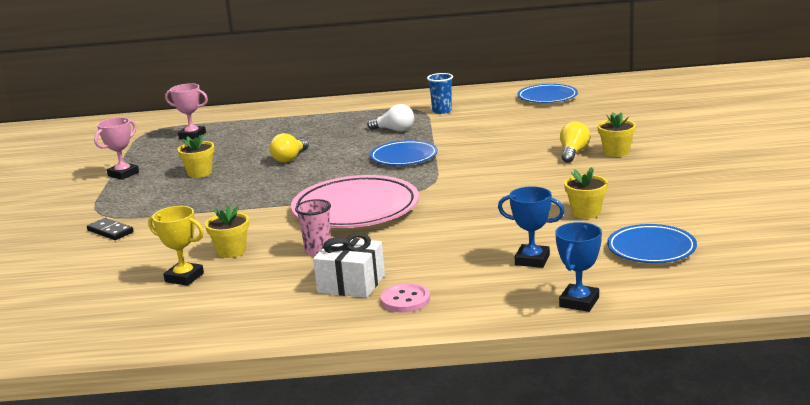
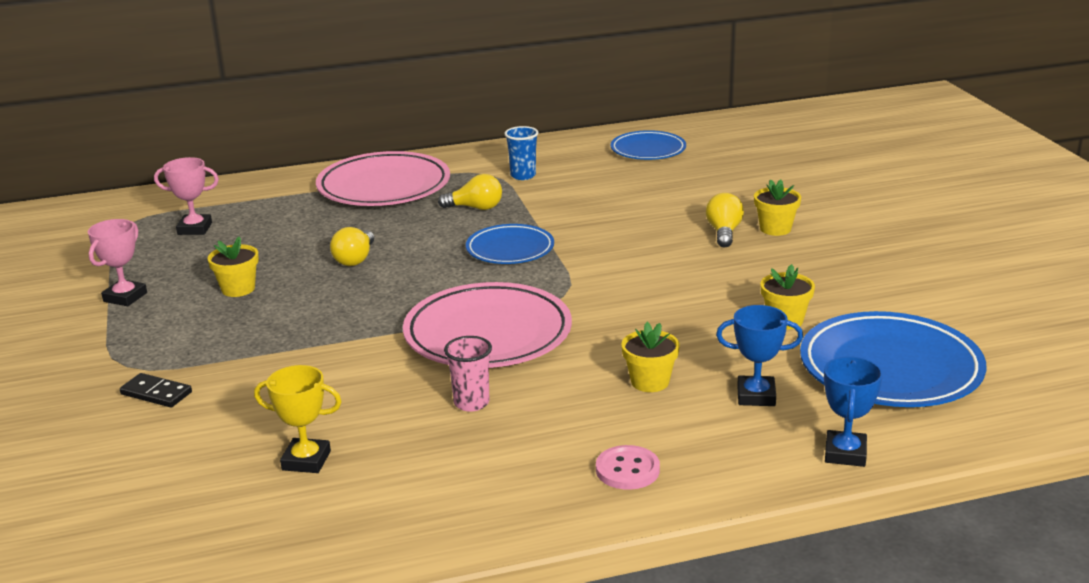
camera: 15 degrees left, 5 degrees up
(231, 251) = (351, 413): yellow flower pot -> yellow flower pot (650, 382)
(337, 115) = (384, 187): none -> pink plate
(351, 284) = (543, 451): white gift -> none
(394, 130) = (475, 208): white light bulb -> yellow light bulb
(651, 249) = (890, 368): blue plate -> blue plate, size x1.68

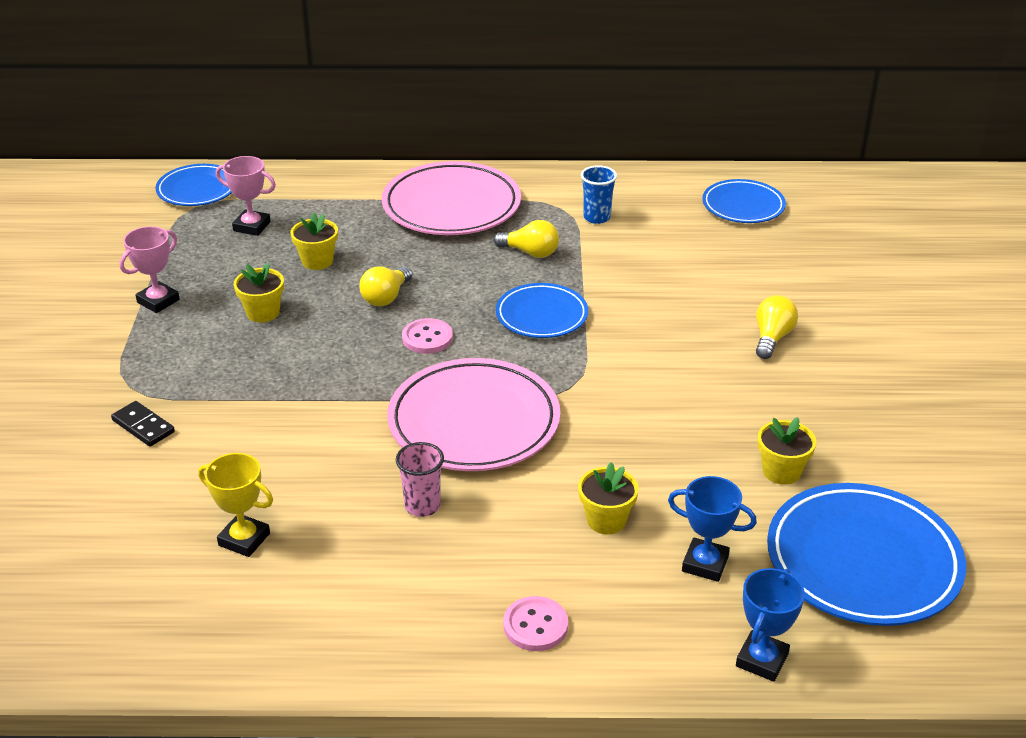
camera: 15 degrees right, 10 degrees up
(125, 210) = (197, 190): none -> blue plate
(411, 282) = (427, 338): none -> pink button
(775, 229) = (830, 344): yellow flower pot -> yellow flower pot (317, 261)

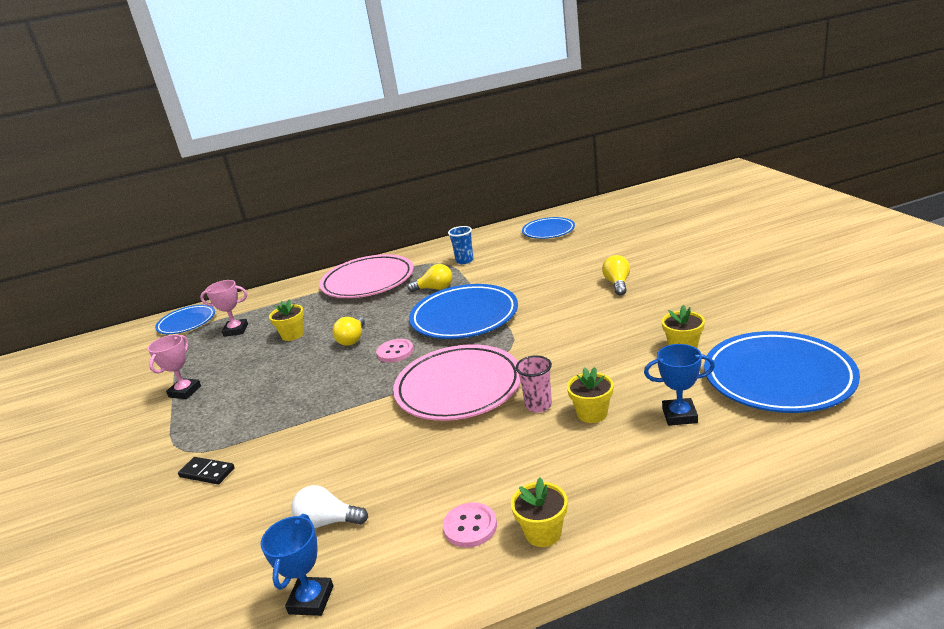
camera: 15 degrees left, 10 degrees down
(244, 539) = (328, 522): yellow trophy -> white light bulb
(263, 312) = (268, 374): yellow flower pot -> yellow flower pot (543, 533)
(422, 506) = (455, 450): pink cup -> pink cup (538, 405)
(535, 625) = (593, 498): pink button -> pink button (470, 526)
(541, 315) = (464, 317): blue plate -> blue plate, size x1.68
(762, 660) = (768, 460): blue trophy -> blue trophy (311, 600)

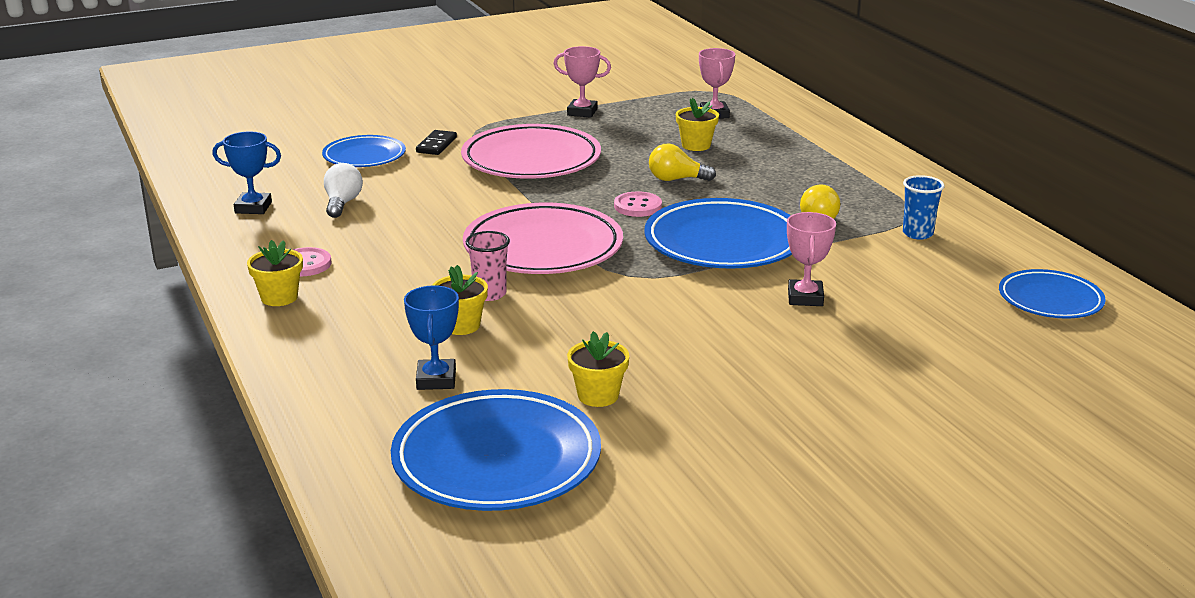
camera: 80 degrees right, 0 degrees up
(187, 323) = (740, 86): blue plate -> blue plate (364, 156)
(368, 281) = (846, 172): pink plate -> pink plate (531, 160)
(545, 289) = (805, 298): none -> pink trophy
(617, 284) = (816, 356): yellow light bulb -> none

